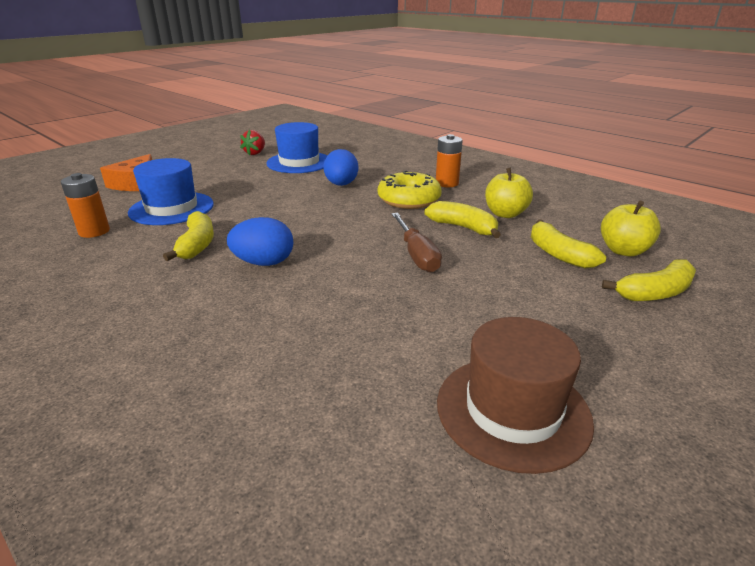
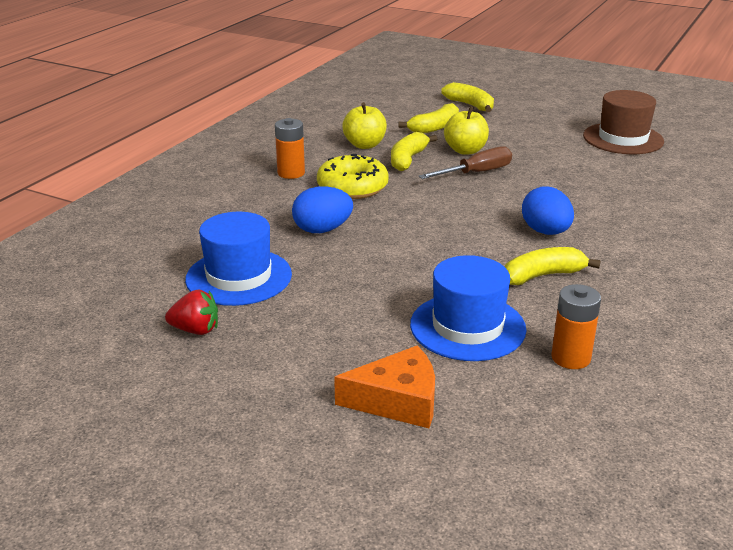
camera: 105 degrees left, 0 degrees up
(623, 251) = (413, 109): yellow apple -> yellow apple (465, 150)

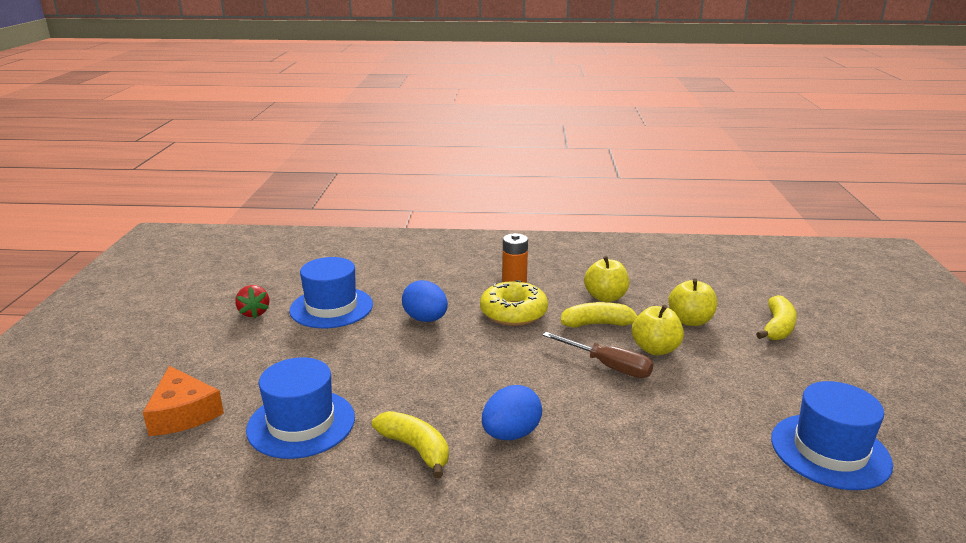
camera: 65 degrees right, 5 degrees down
(434, 127) = (690, 321): yellow banana -> yellow apple
(570, 358) = (269, 493): orange battery -> none
(623, 139) = (830, 451): brown hat -> blue hat

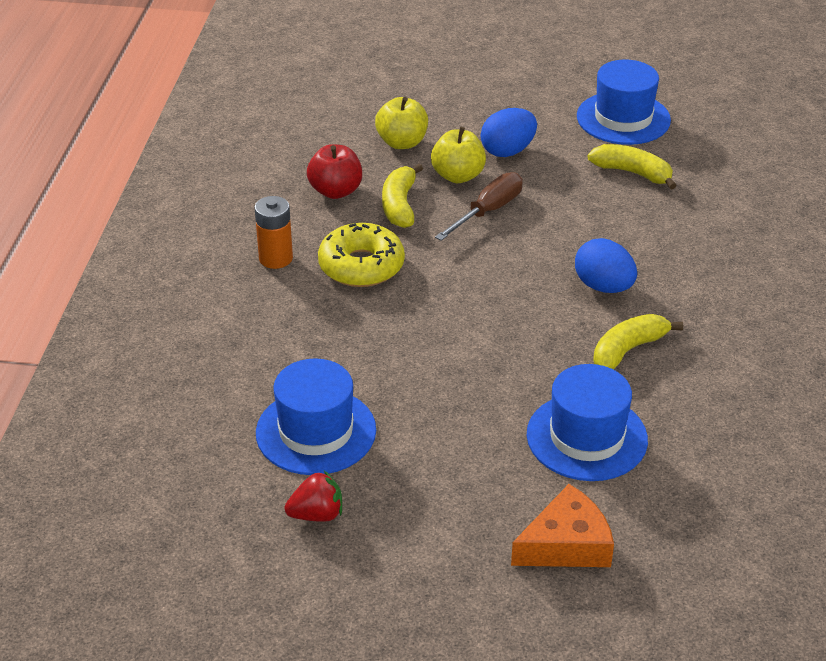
camera: 85 degrees left, 15 degrees up
(425, 319) = (365, 340): blue egg -> blue egg (508, 151)
(605, 297) = (335, 191): yellow apple -> red apple
(777, 327) = (424, 93): yellow banana -> yellow banana (633, 173)

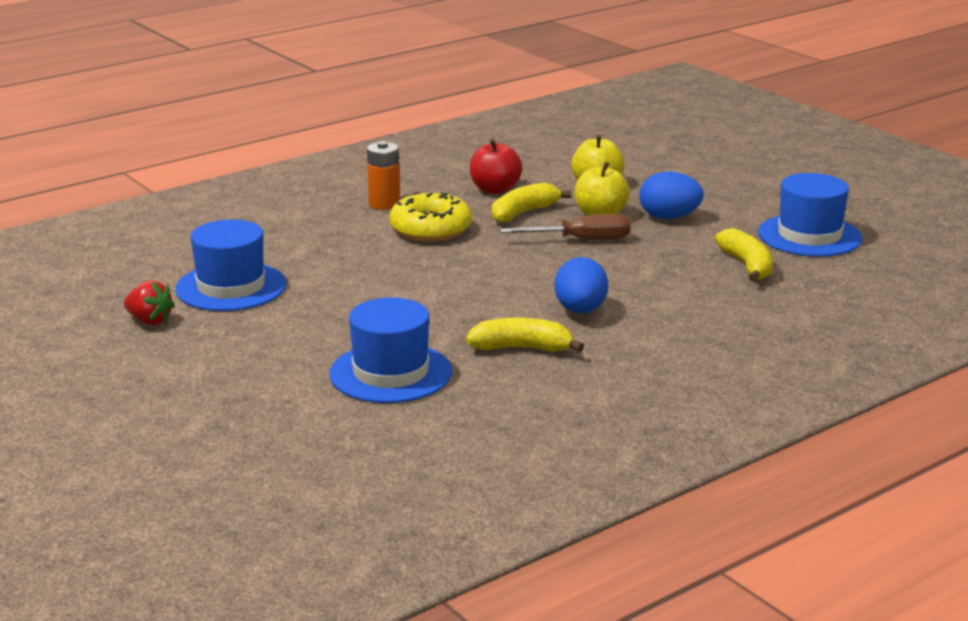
camera: 45 degrees right, 15 degrees down
(566, 544) = (258, 412): orange cheese -> none

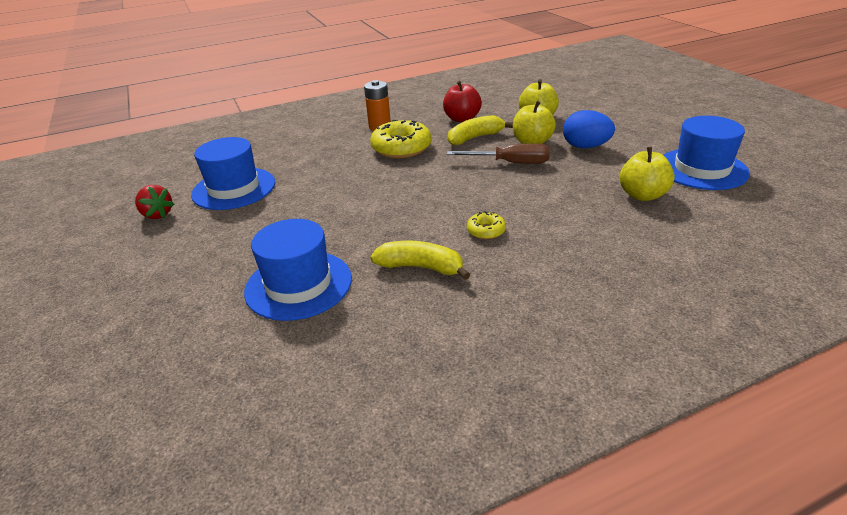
camera: 15 degrees right, 10 degrees up
(580, 311) = (486, 231): blue egg -> yellow donut
(747, 266) = (642, 195): yellow banana -> yellow apple

